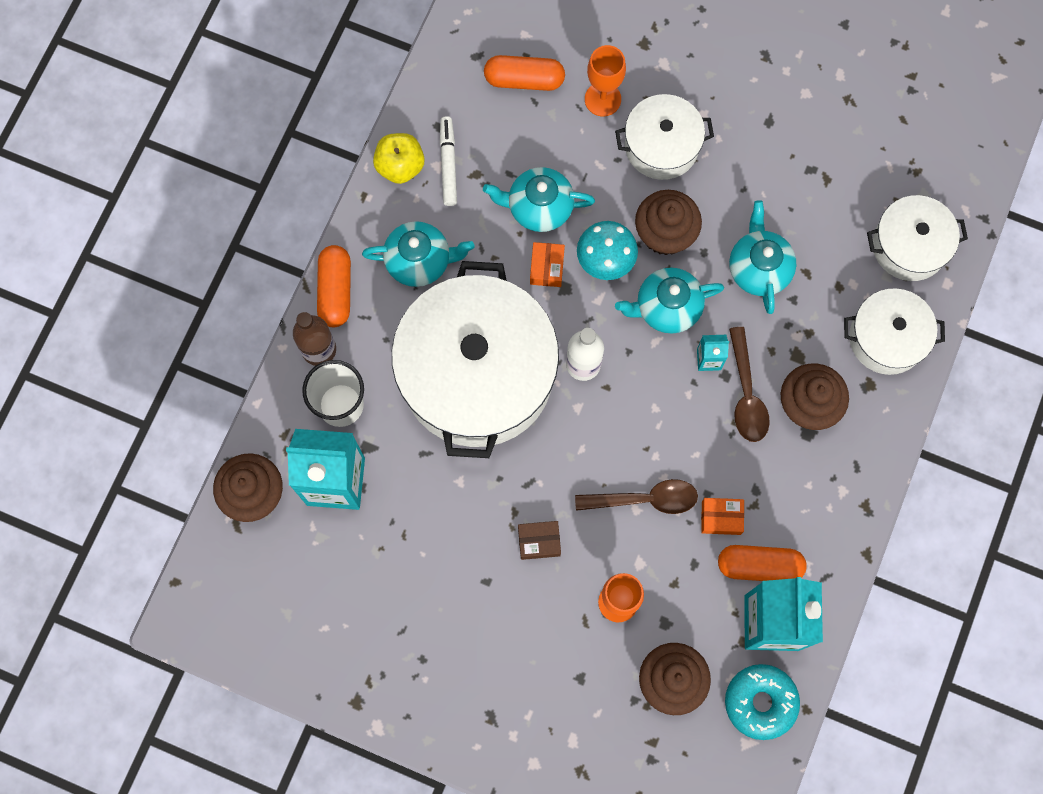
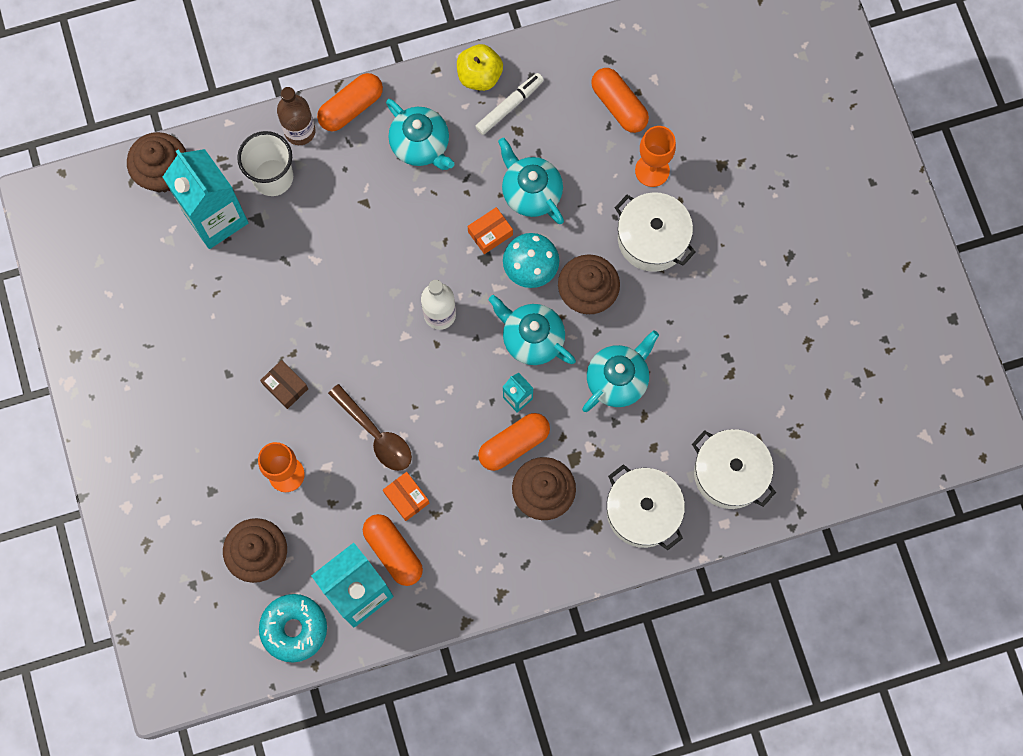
camera: 50 degrees right, 0 degrees up
(477, 374) = (371, 249): white pot -> none
(746, 394) = (514, 444): brown spoon -> orange capsule

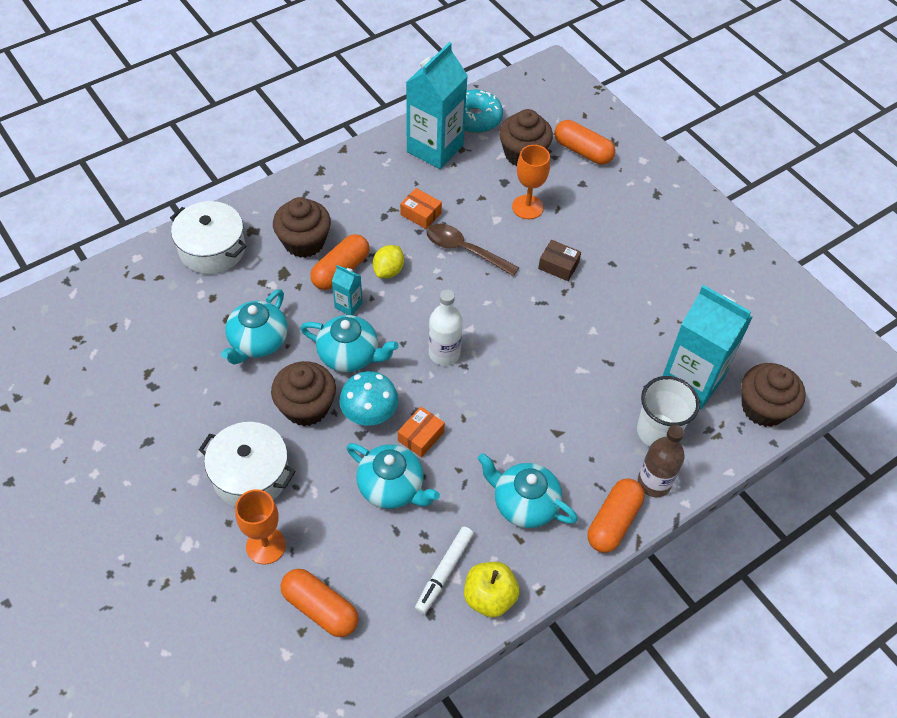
camera: 160 degrees right, 20 degrees down
(393, 552) = (417, 178): orange capsule -> orange capsule (582, 151)
(464, 430) = (388, 271): none -> yellow lemon
(729, 473) = (137, 294): white pot -> none

